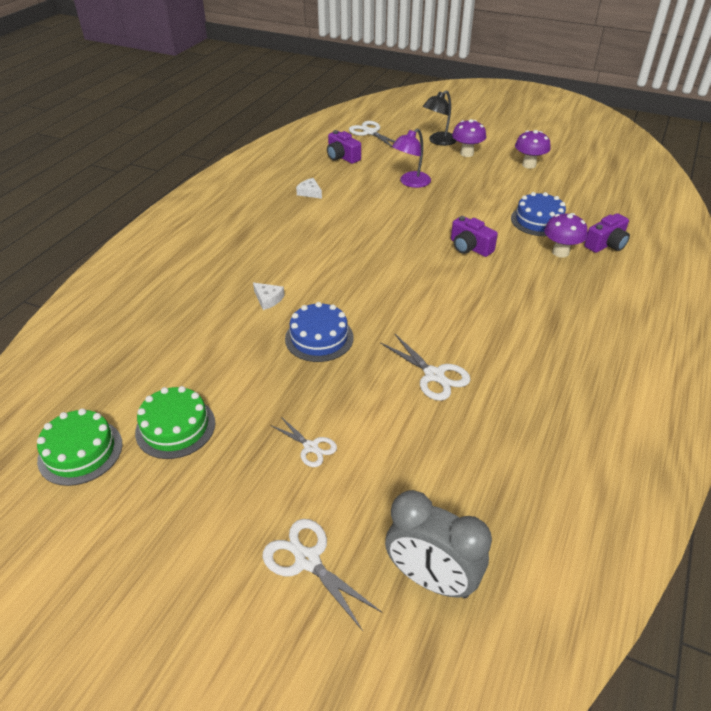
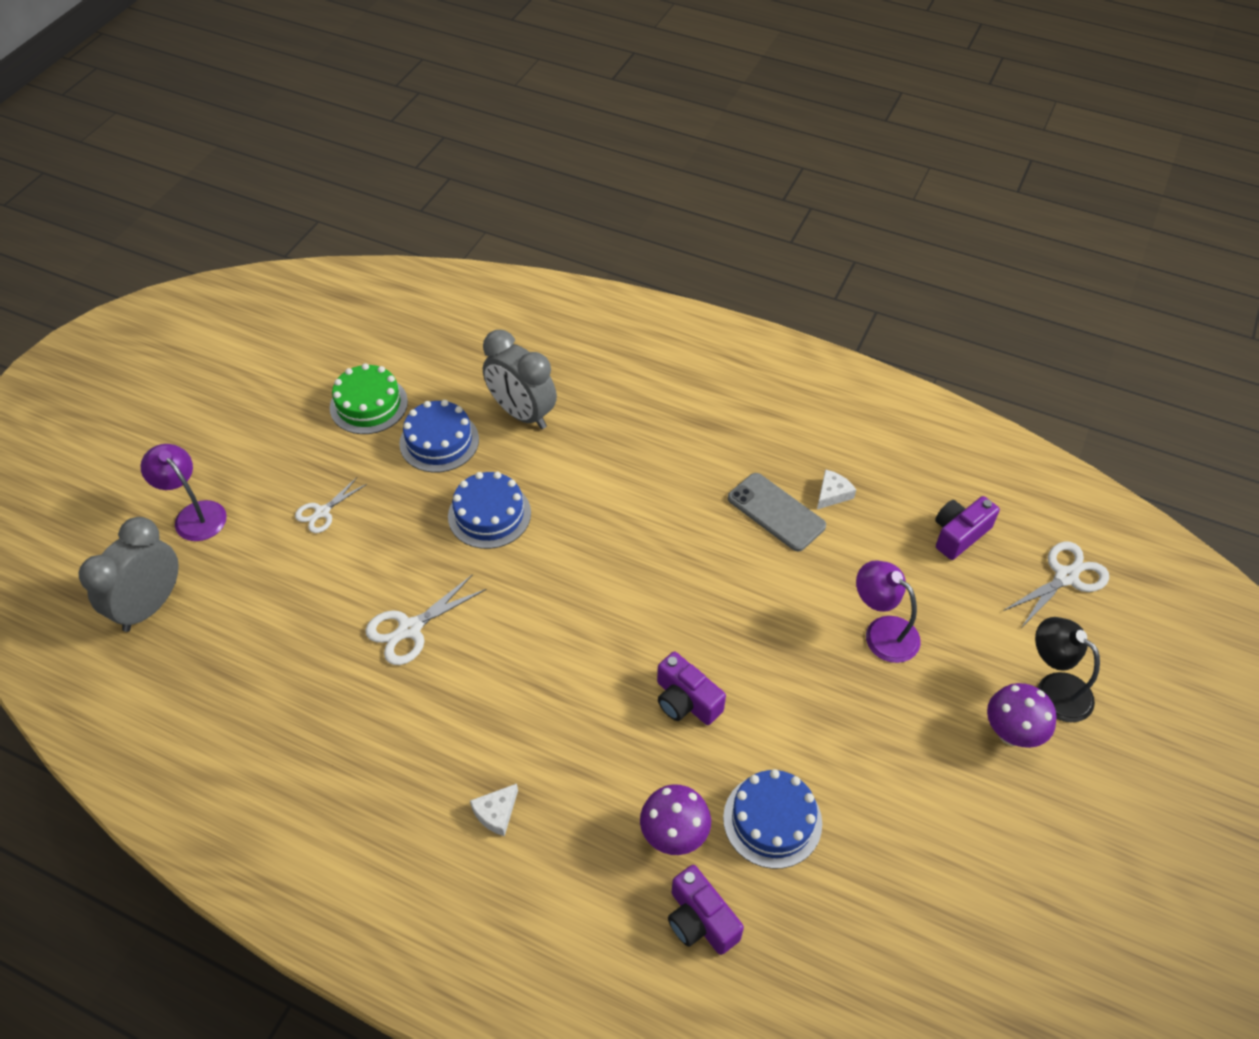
camera: 90 degrees right, 10 degrees up
(80, 452) = (351, 344): green cake -> none
(211, 325) = (522, 414): none -> grey clock
(234, 373) = (439, 441): none -> blue cake
(268, 299) = (567, 461): white cheese -> white cheese (496, 812)
(308, 560) = (194, 514): white scissors -> purple lamp
(323, 212) = (776, 512): none -> grey phone
(470, 247) = (686, 700): purple camera -> purple camera turned 90 degrees counterclockwise
(529, 165) = (983, 843): purple mushroom -> none

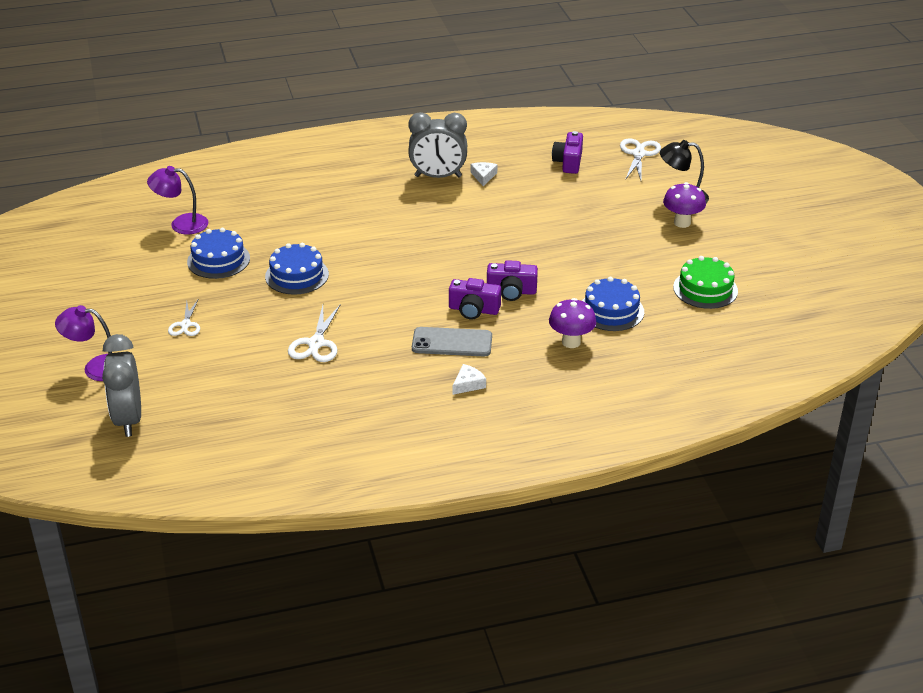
camera: 40 degrees left, 15 degrees down
(368, 405) = (145, 265): green cake -> green cake (705, 289)
(496, 812) = (468, 384): white cheese -> white cheese turned 135 degrees counterclockwise
(522, 414) = (255, 224): grey clock -> grey clock (438, 176)
(700, 920) = (622, 363): purple camera -> purple camera (473, 310)
(776, 512) = (462, 197): grey phone -> grey phone (452, 342)
(882, 632) = (577, 217): purple lamp -> purple lamp (181, 224)

